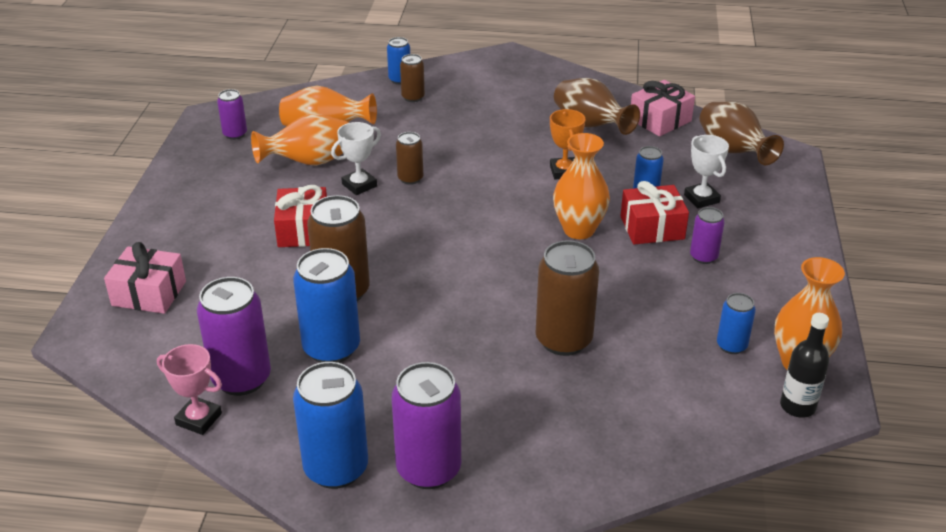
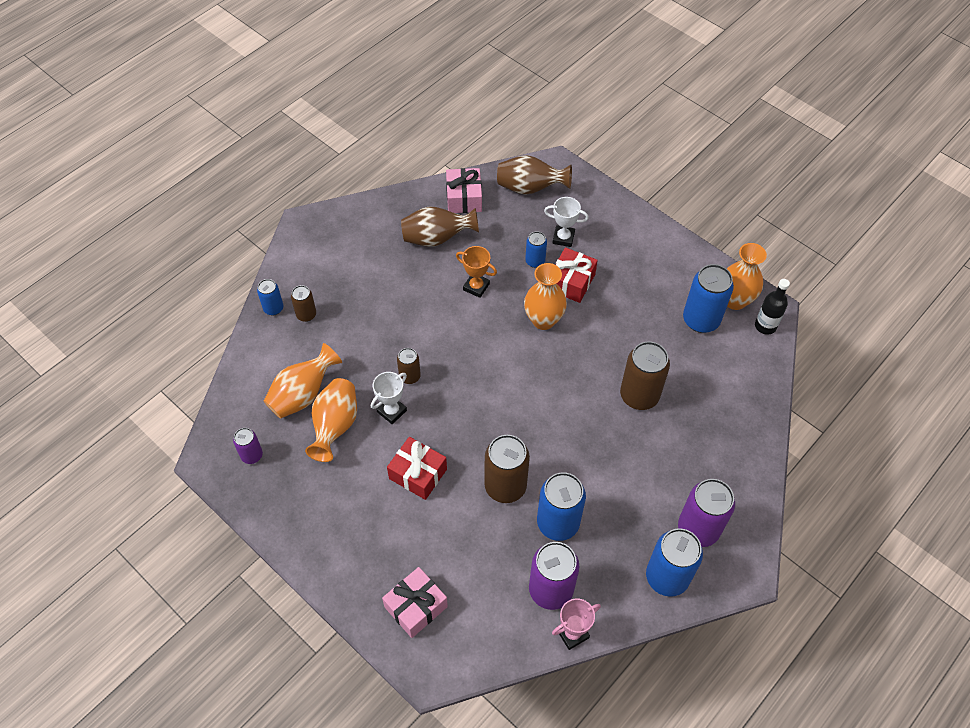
camera: 55 degrees left, 20 degrees up
(359, 185) = (391, 411): white trophy -> white trophy turned 45 degrees clockwise
(703, 257) = (618, 277): purple can -> none
(731, 345) = (701, 320): blue can -> blue can, size x1.85

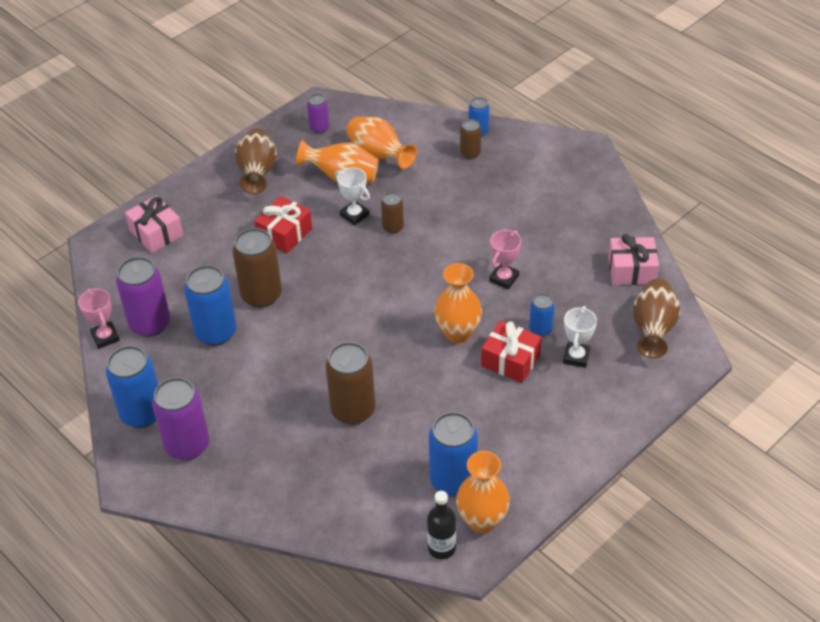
camera: 95 degrees right, 10 degrees down
(437, 238) = (571, 247): brown vase -> brown vase (257, 173)
(476, 287) = (504, 278): orange trophy -> pink trophy

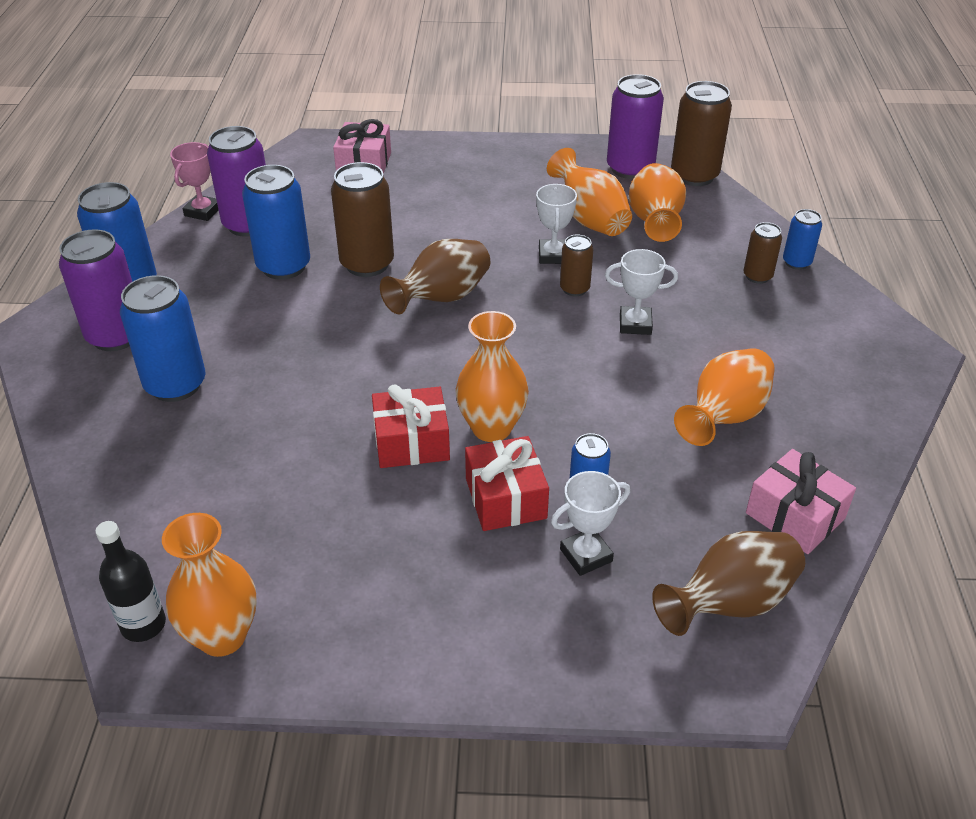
camera: 45 degrees right, 5 degrees down
(257, 173) = (518, 171): brown vase -> brown vase (442, 298)
(284, 234) = (465, 230): red gift -> red gift (411, 442)
(319, 128) = (630, 169): purple can -> purple can, size x1.85
(353, 410) = (283, 418): brown can -> brown can (694, 176)
(449, 226) = (635, 324): none -> white trophy
(453, 480) = (262, 567): blue can -> blue can (175, 385)
(504, 278) = (621, 413): pink trophy -> none
(549, 245) = (724, 417): none -> orange vase

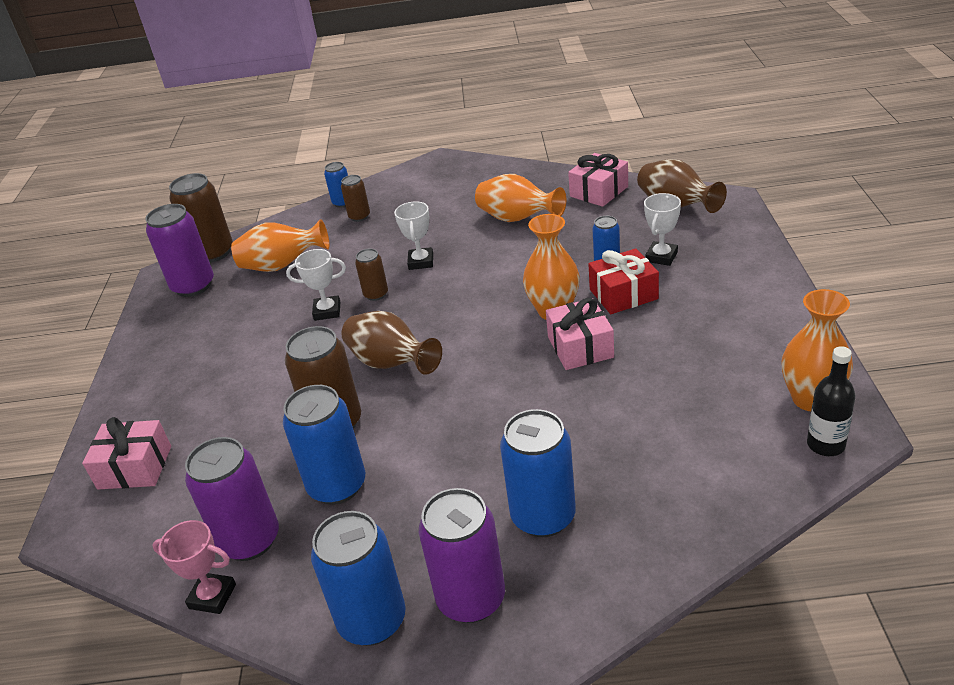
camera: 90 degrees left, 5 degrees down
(411, 442) = (580, 347): red gift -> pink gift
(586, 555) = (661, 257): white trophy -> white trophy turned 60 degrees clockwise
(590, 219) = (273, 298): orange vase -> none

